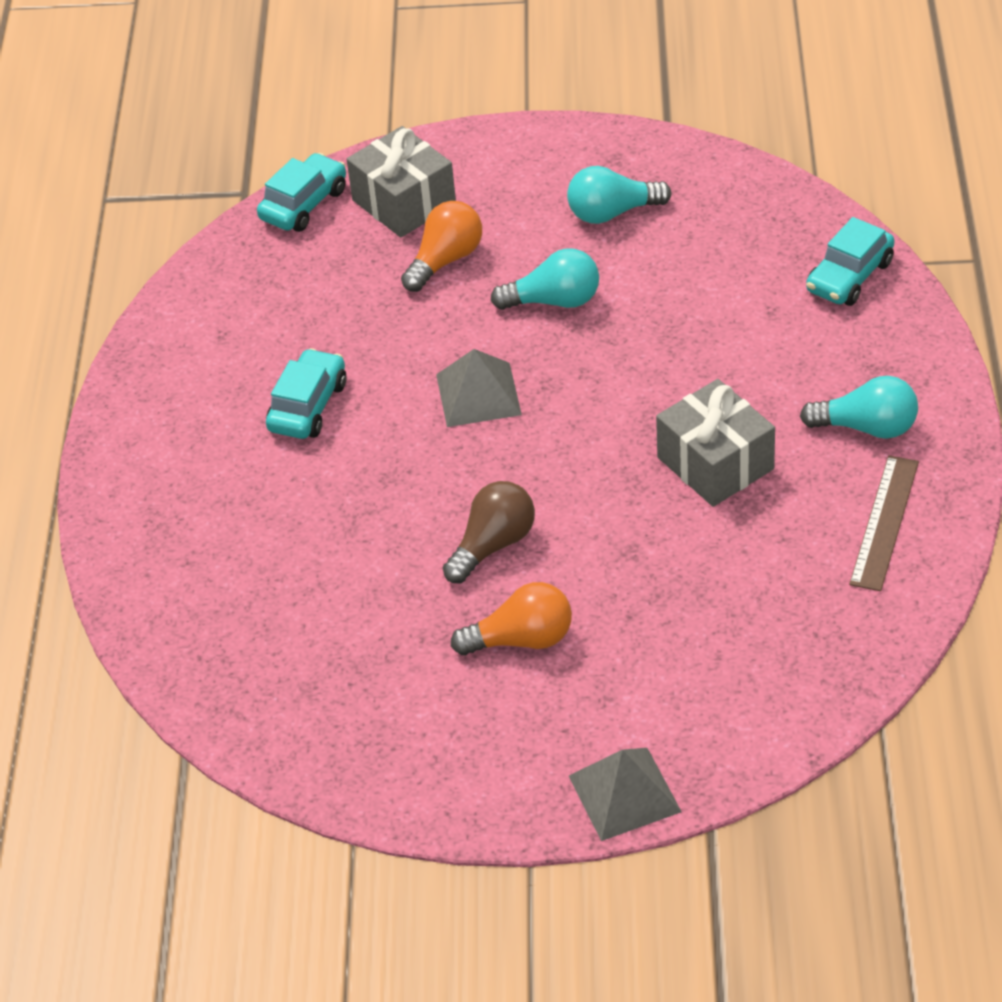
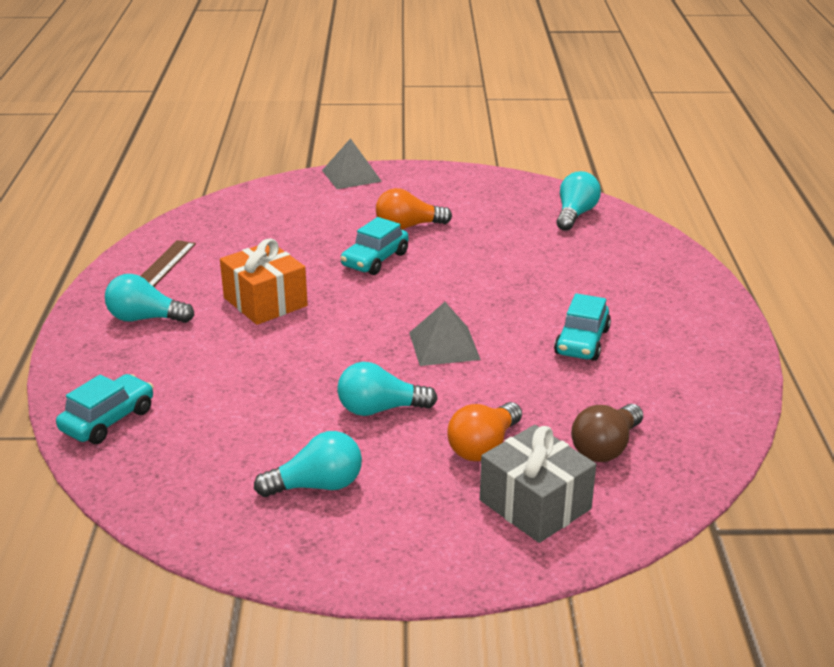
camera: 175 degrees right, 15 degrees down
(248, 681) = (575, 214): none -> turquoise light bulb
(304, 204) = (642, 507): turquoise car -> turquoise car (375, 260)
(493, 545) = (428, 266): brown light bulb -> brown light bulb (605, 448)
(715, 463) = (265, 302): grey gift -> orange gift

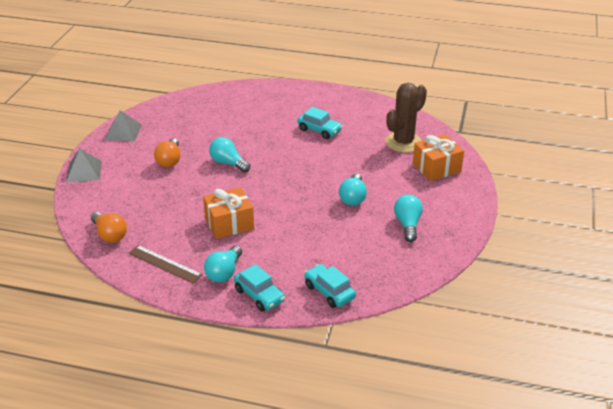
camera: 75 degrees left, 5 degrees up
(375, 260) = (203, 178): turquoise car -> turquoise car (259, 295)
(444, 346) = (305, 170): grey pyramid -> grey pyramid (123, 132)
(483, 447) = (393, 173): orange light bulb -> orange light bulb (110, 235)
(535, 504) = (436, 168): grey gift -> orange gift
(575, 214) = (192, 105): turquoise light bulb -> turquoise light bulb (228, 163)
(605, 448) = (403, 142): brown light bulb -> brown cactus

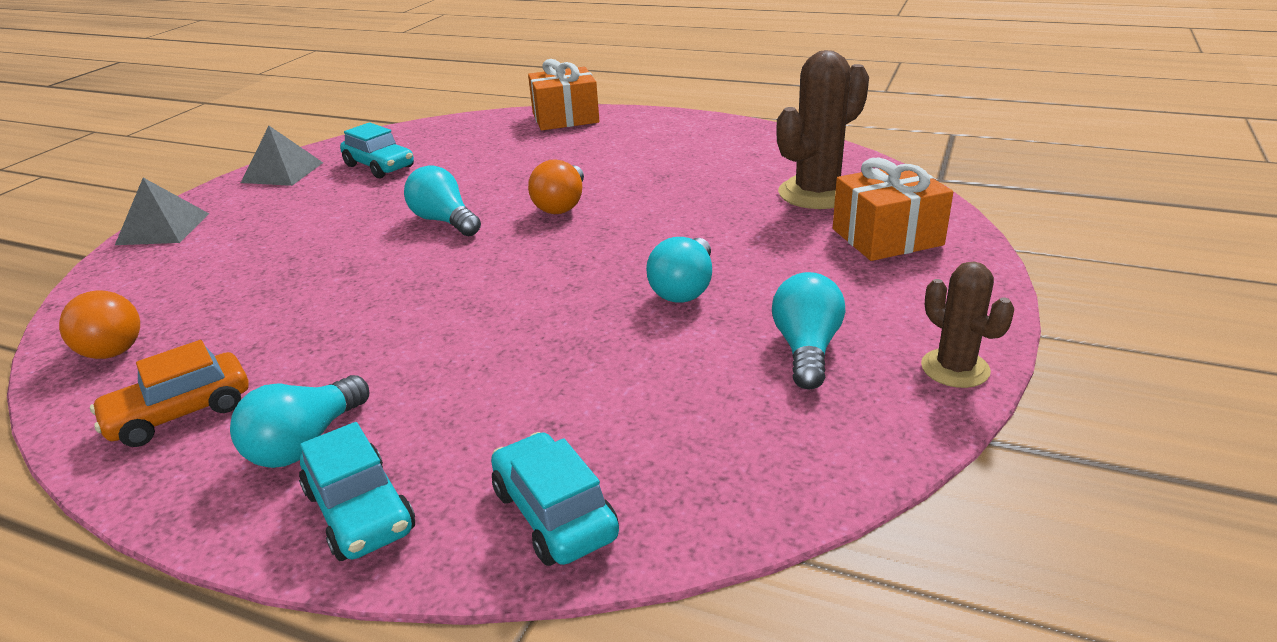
camera: 10 degrees right, 5 degrees down
(165, 264) = (180, 413): brown ruler -> orange car
(169, 160) = (334, 215): orange light bulb -> orange light bulb (562, 205)
(229, 223) = (383, 331): orange gift -> orange gift (565, 118)
(319, 130) = (648, 173): turquoise car -> turquoise car (379, 166)
(464, 230) = (955, 368): none -> brown cactus

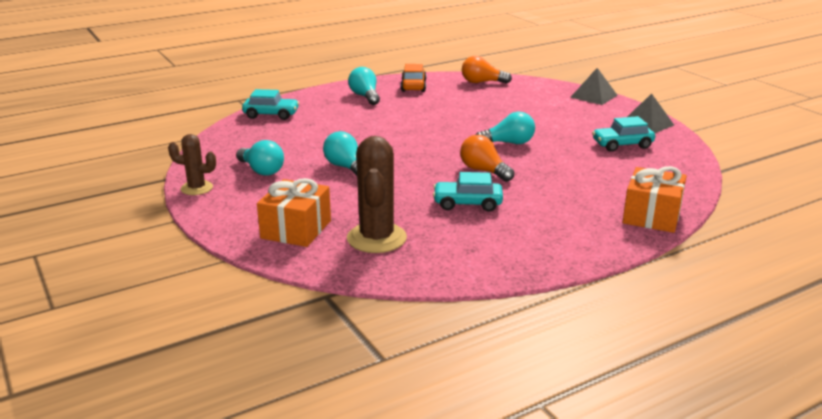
camera: 125 degrees right, 5 degrees down
(360, 511) = (319, 97): turquoise car -> turquoise car (467, 204)

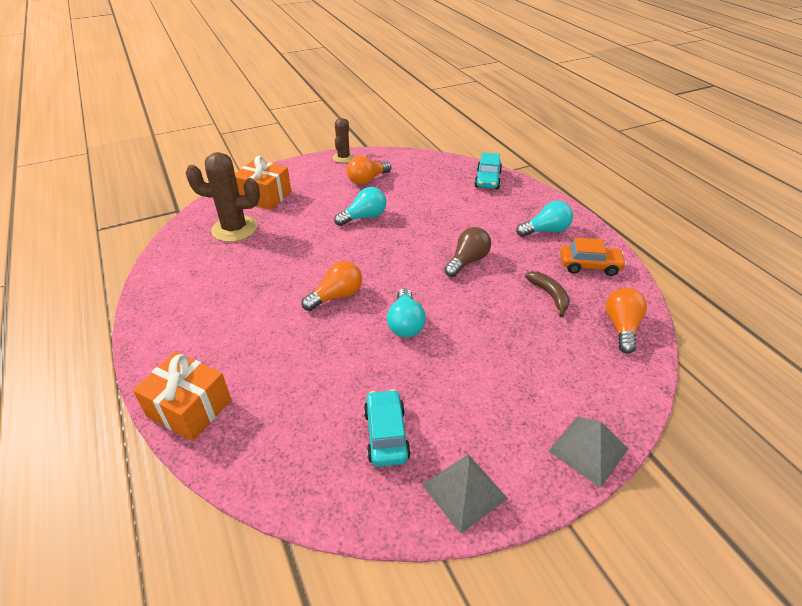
camera: 95 degrees right, 15 degrees up
(261, 170) = (367, 180): turquoise light bulb -> orange light bulb
(416, 123) = (467, 261): none -> brown light bulb
(454, 99) = (549, 295): none -> brown banana
(467, 204) = (271, 278): turquoise car -> none

